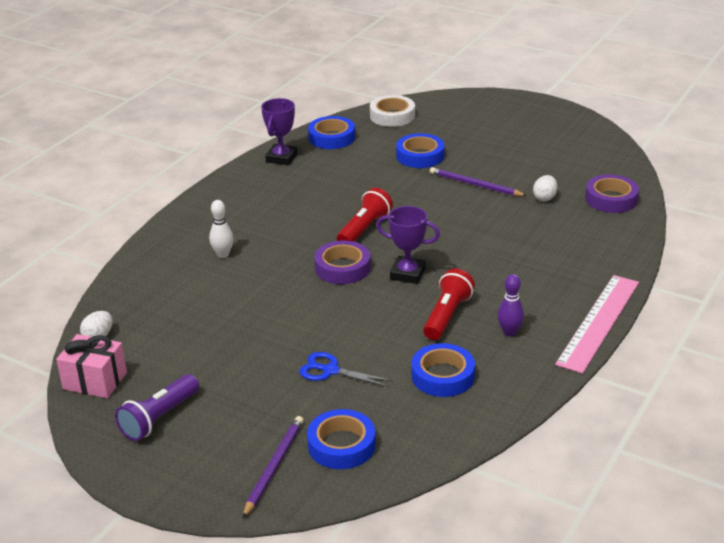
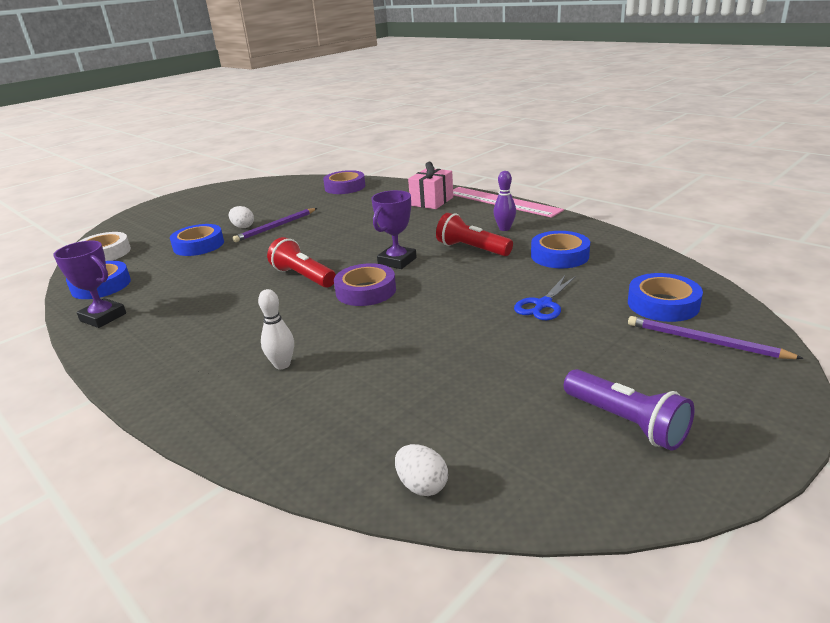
camera: 75 degrees left, 5 degrees down
(95, 381) = (536, 488): pink gift -> pink gift (432, 201)
(544, 198) = (322, 205): white egg -> white egg (243, 227)

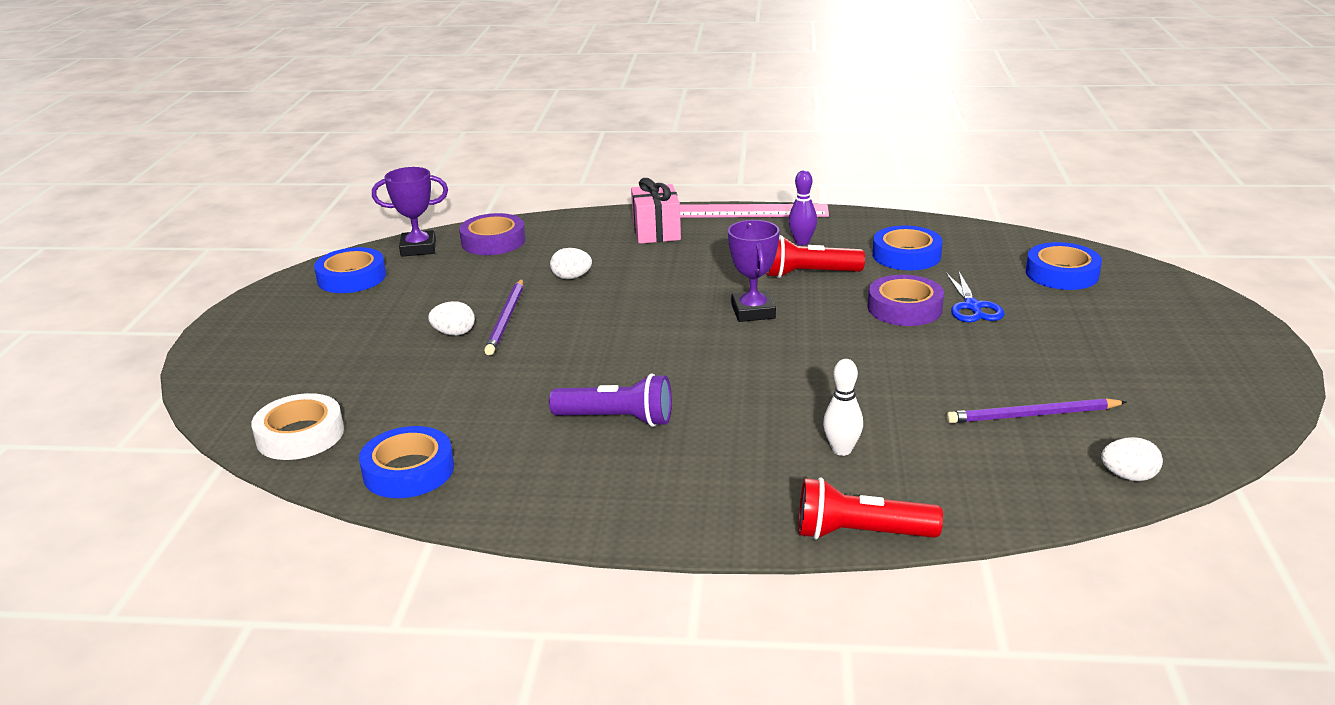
camera: 40 degrees left, 0 degrees up
(103, 317) = (511, 499): purple trophy -> purple trophy (418, 248)
(198, 245) = (440, 376): blue tape -> blue tape (352, 277)
(303, 277) = (678, 363): red flashlight -> red flashlight (860, 534)
(344, 214) = (571, 277): none -> white egg
(366, 291) = (782, 353): purple tape -> purple tape (904, 308)
(626, 422) = (1178, 373): purple flashlight -> purple flashlight (617, 419)
(705, 341) = (1135, 294): purple pencil -> purple pencil (1032, 415)

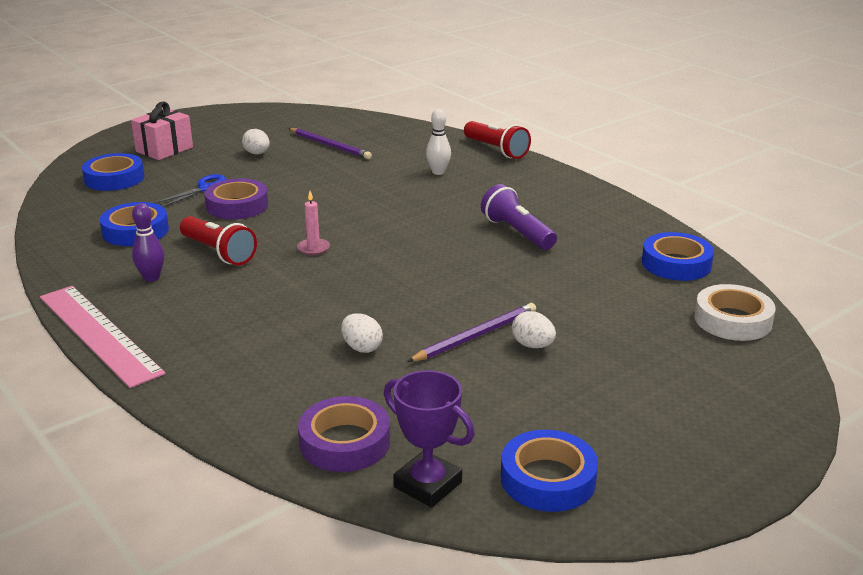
camera: 135 degrees left, 0 degrees up
(656, 231) = (204, 356): pink gift -> pink gift (164, 149)
(753, 311) = (313, 248): purple trophy -> pink candle
(1128, 476) = (357, 120): white egg -> white egg (257, 153)

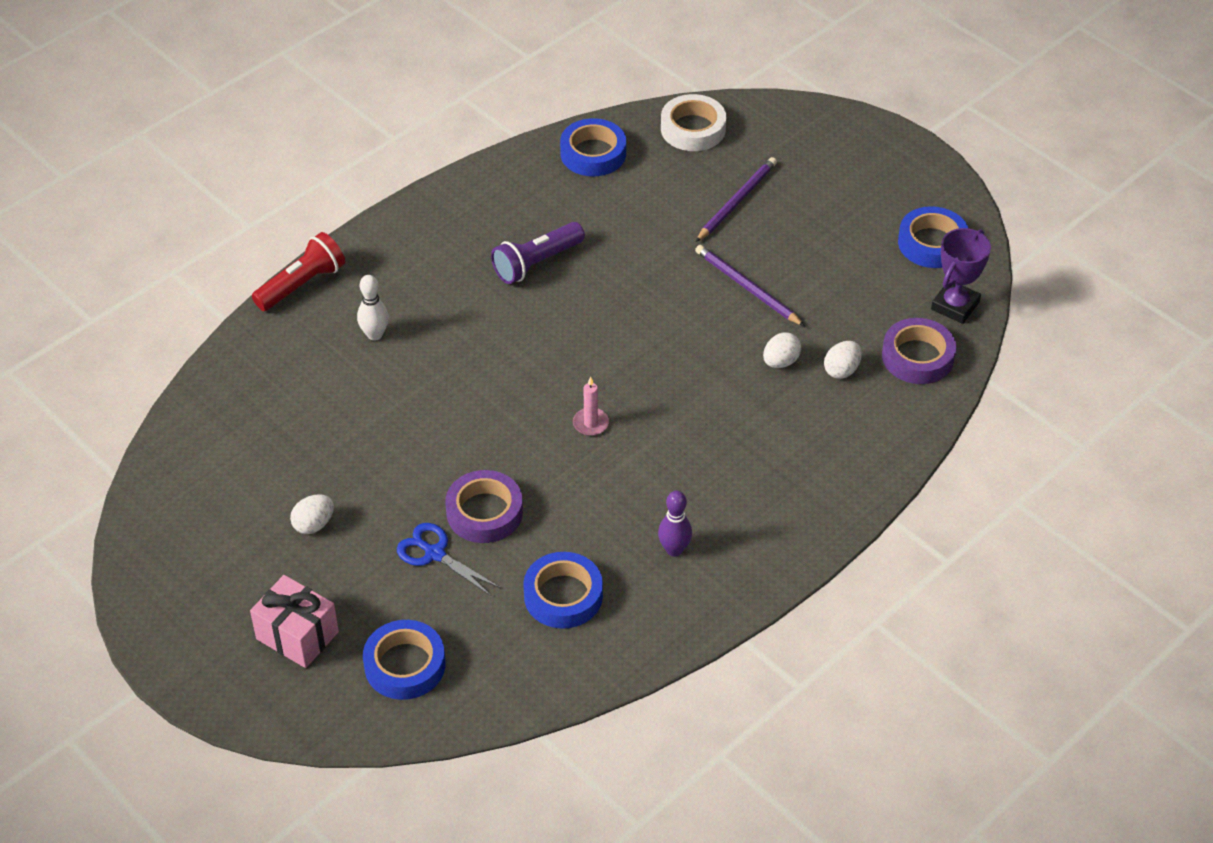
camera: 95 degrees left, 20 degrees up
(99, 334) = (793, 562): pink ruler -> none
(218, 252) = (609, 504): red flashlight -> none
(330, 146) = (285, 450): purple pencil -> purple pencil (737, 201)
(532, 345) = (756, 251): white egg -> white egg (841, 370)

